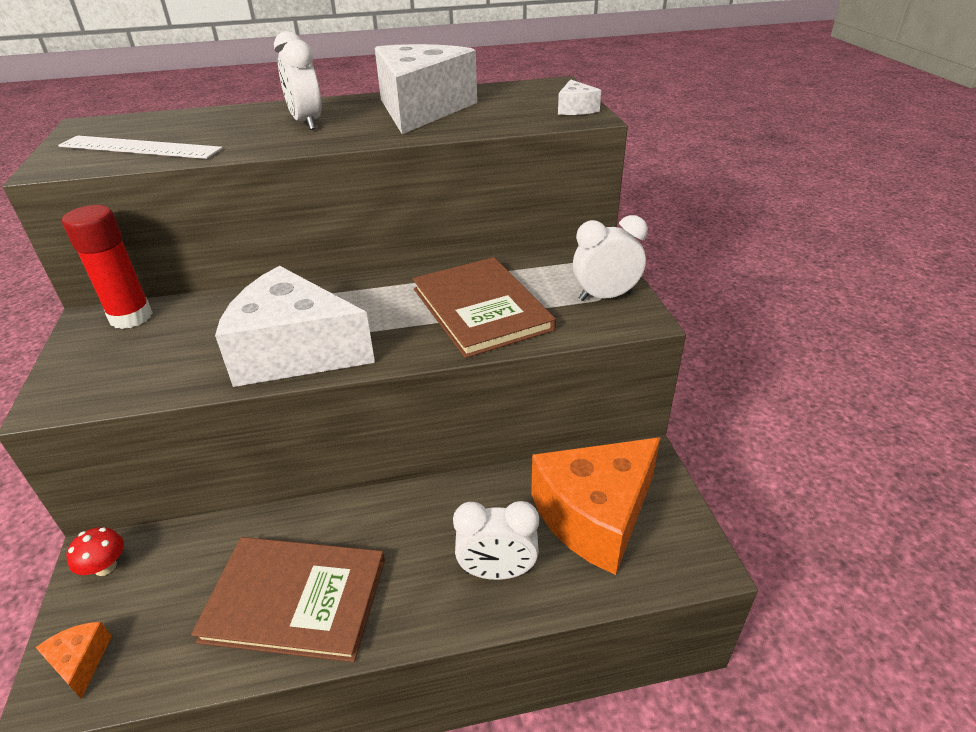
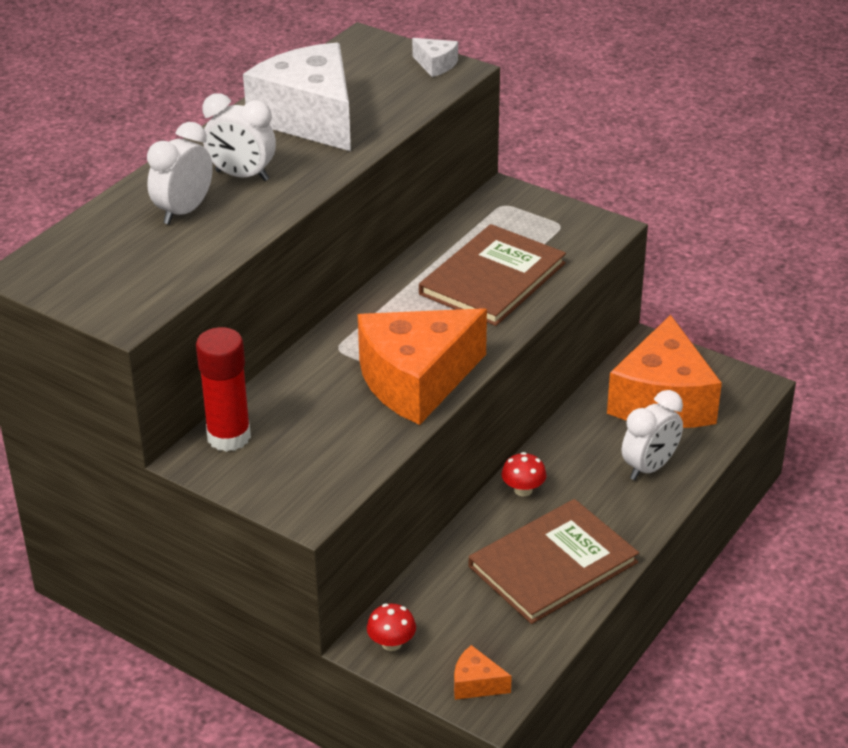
camera: 45 degrees left, 0 degrees up
(140, 147) = (154, 266): white ruler -> none
(295, 351) = (416, 381): white cheese -> orange cheese
(376, 512) = (523, 490): none -> red mushroom
(481, 309) = (492, 279): brown book -> brown book turned 75 degrees counterclockwise
(605, 297) = (561, 224): white clock -> white clock (184, 211)

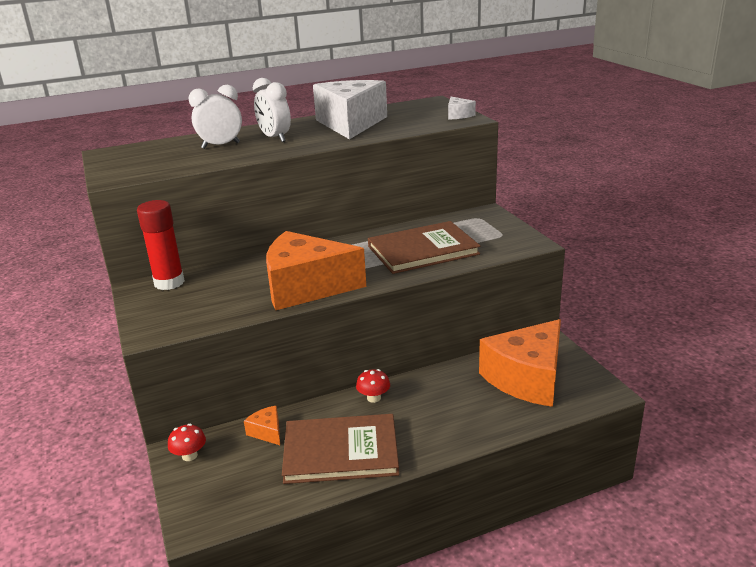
camera: 35 degrees right, 10 degrees down
(476, 683) = (205, 506): orange cheese -> orange cheese (267, 432)
(649, 467) = (473, 416): white clock -> none

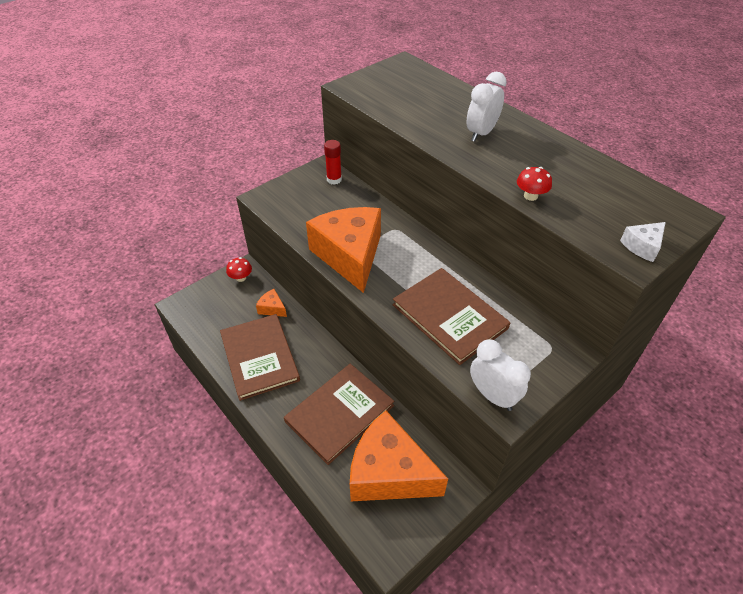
camera: 70 degrees right, 20 degrees up
(169, 282) = (334, 180): red glue stick -> red glue stick, size x0.65
(221, 145) = (445, 110): white clock -> white clock (493, 396)
(267, 432) = (272, 308): orange cheese -> orange cheese turned 90 degrees counterclockwise
(351, 124) = (554, 169): white cheese -> none
(373, 398) = (327, 360): red mushroom -> red mushroom (530, 196)
(448, 399) = (339, 413): none -> brown book

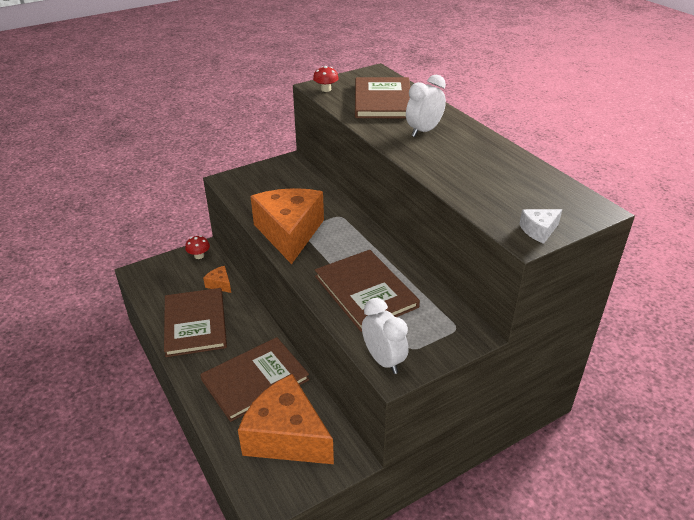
camera: 10 degrees right, 10 degrees down
(334, 180) = (296, 171): red glue stick -> none
(424, 98) = (382, 100): none -> brown book
(530, 196) = (449, 182): red mushroom -> red mushroom (326, 89)

